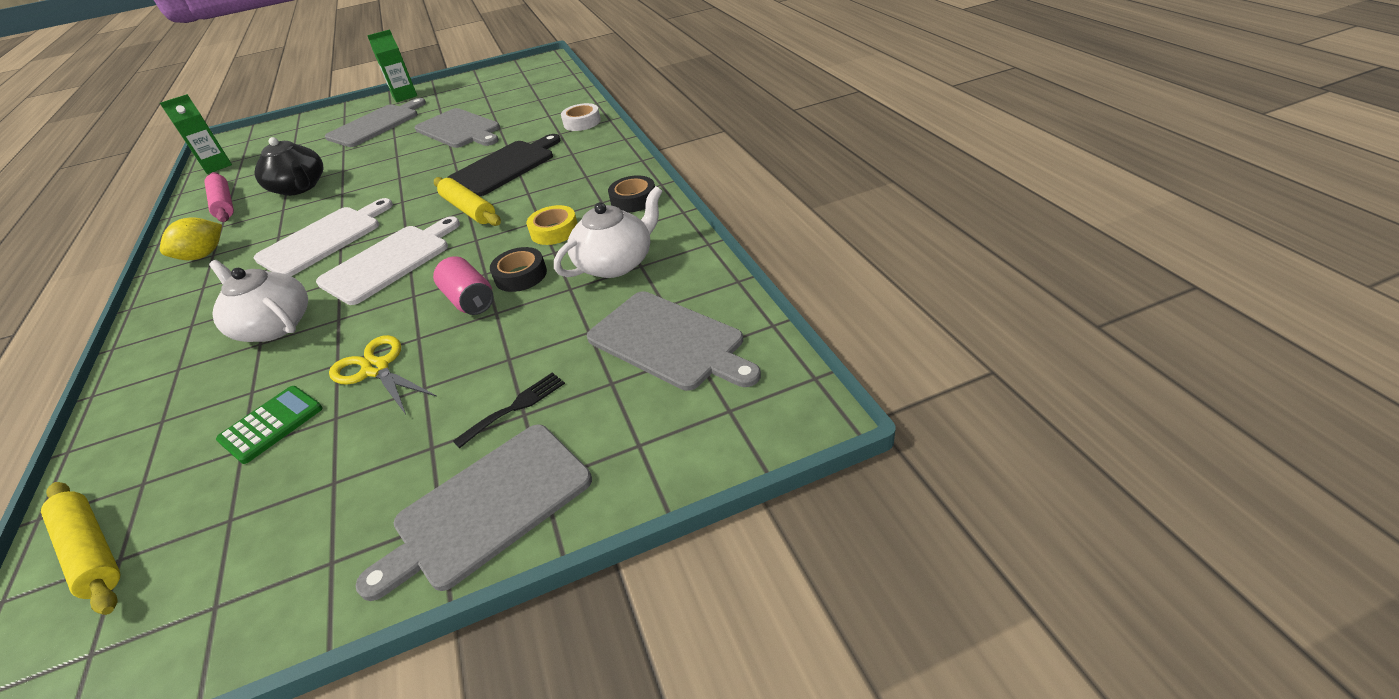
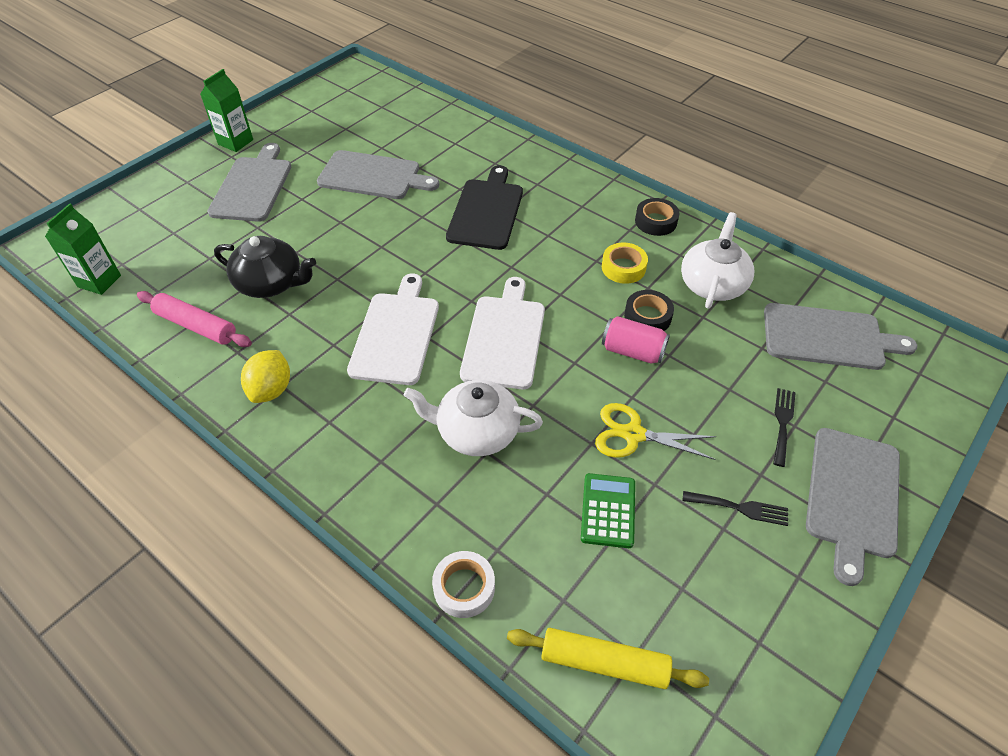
camera: 35 degrees left, 10 degrees up
(371, 470) = (740, 508): none -> black fork
(469, 209) = (511, 265): yellow rolling pin -> none
(582, 122) = (503, 146): white tape -> white tape (464, 587)

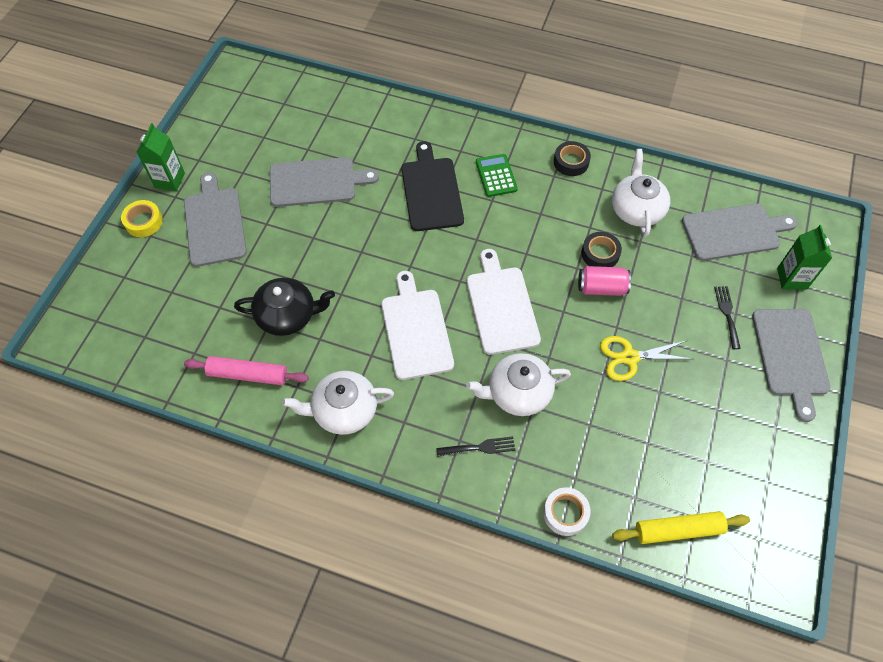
camera: 20 degrees left, 10 degrees up
(99, 281) = (135, 360): green carton -> green carton (791, 278)
(271, 389) = (343, 410): yellow lemon -> white teapot
(608, 510) = (636, 422): green calculator -> green calculator (496, 176)
(623, 268) = (564, 214): yellow tape -> yellow tape (143, 222)
(740, 508) = (722, 390): black fork -> black fork (479, 447)

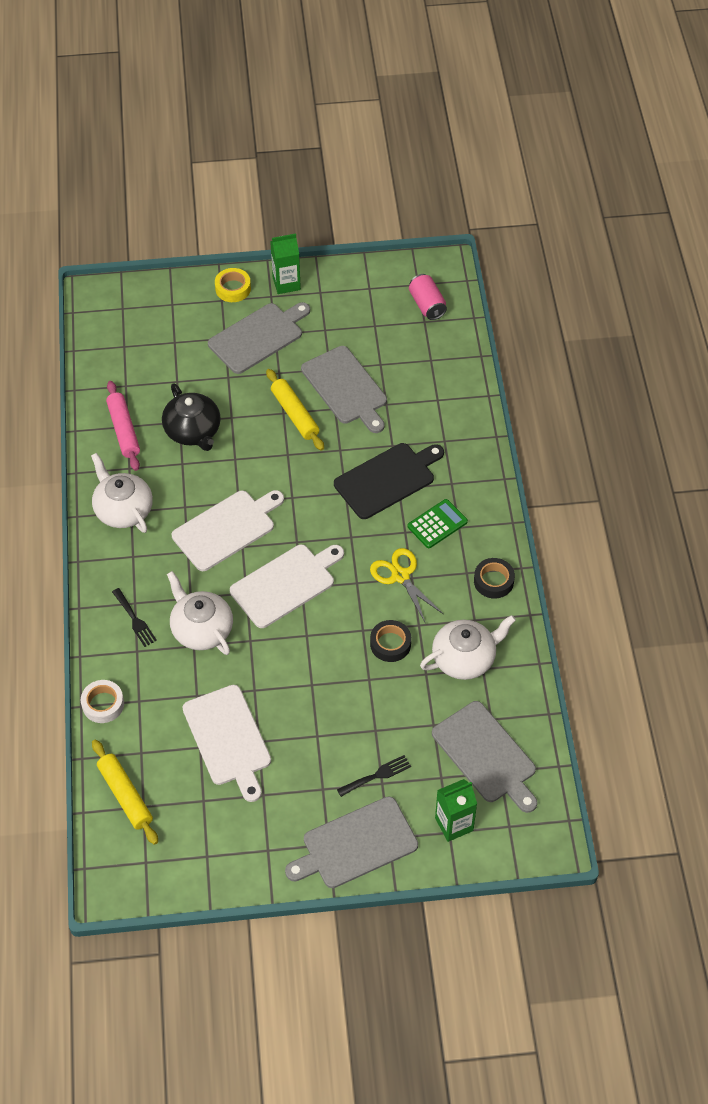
camera: 65 degrees right, 5 degrees down
(321, 229) = (295, 414): none -> yellow rolling pin
(601, 288) = (350, 658): pink can -> pink can (427, 305)
(629, 357) = (283, 705): yellow scissors -> yellow scissors (400, 576)
(647, 415) = (228, 739): none -> white cutting board

